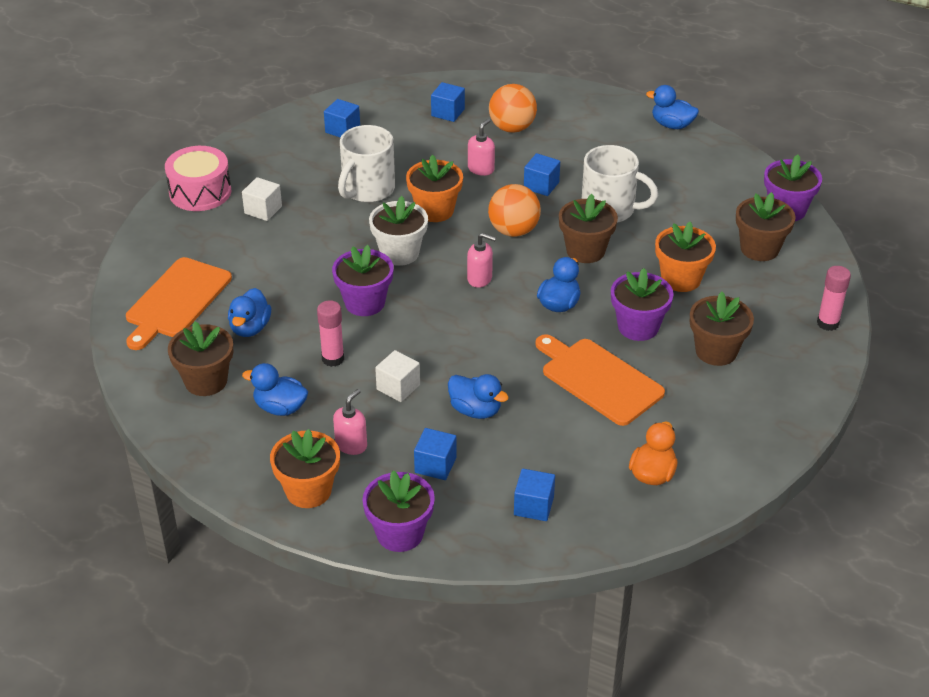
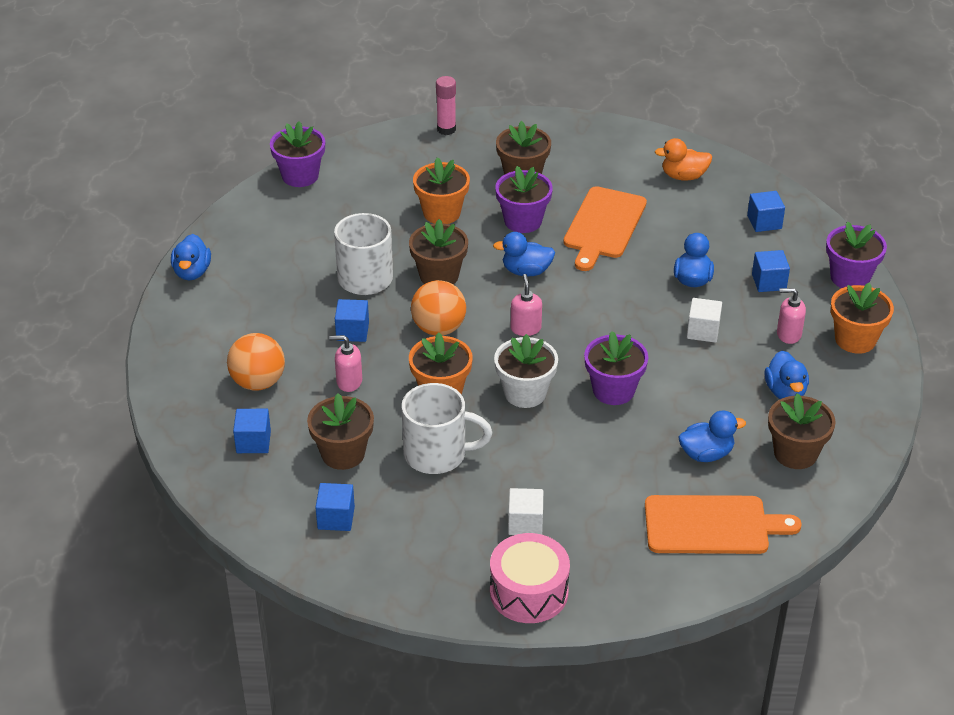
camera: 115 degrees left, 0 degrees up
(333, 359) = (701, 383): pink glue stick -> none
(759, 249) = (369, 180): brown flower pot -> brown flower pot (343, 454)

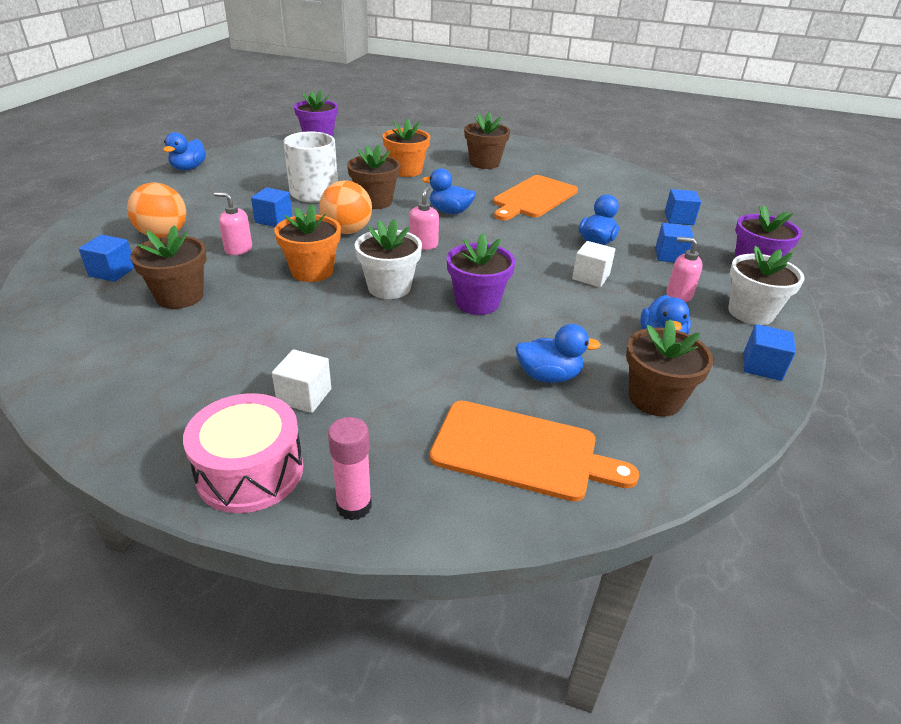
camera: 15 degrees right, 5 degrees down
(336, 518) = (117, 345): blue cube -> blue cube (762, 366)
(437, 454) = (266, 315): white mug -> none
(446, 129) = (443, 135): pink glue stick -> pink glue stick (354, 506)
(523, 221) = (467, 185): purple flower pot -> none
(683, 176) = (617, 183): orange duck -> none
(855, 339) = (750, 312): orange flower pot -> white flower pot

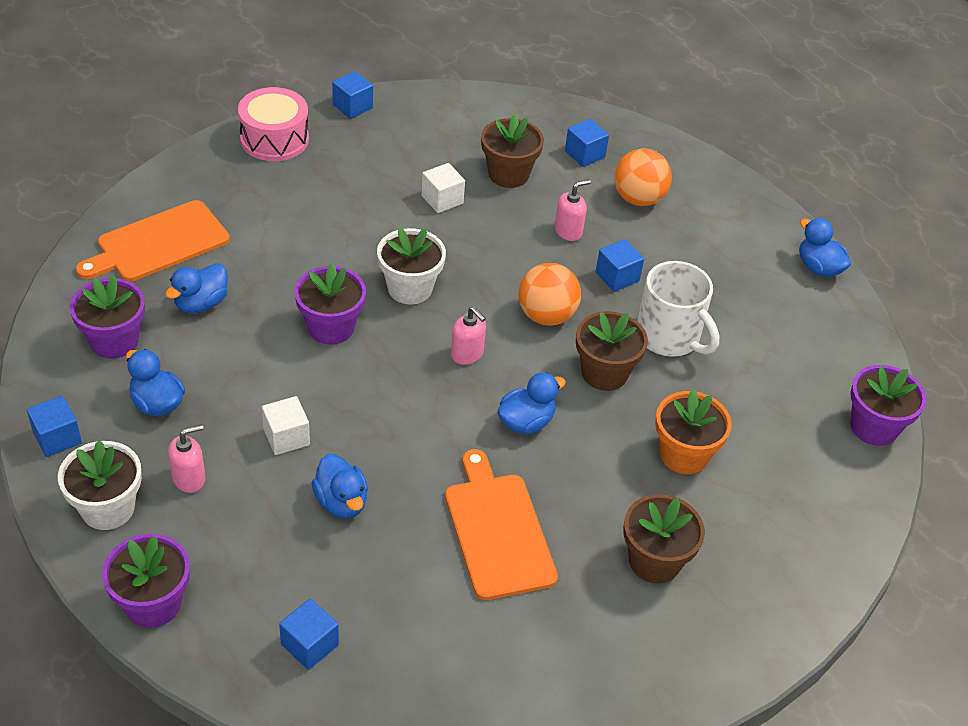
camera: 125 degrees right, 10 degrees up
(304, 396) = (317, 183): white cube -> white cube (442, 199)
(312, 271) = (483, 257): orange flower pot -> none
(354, 506) = (204, 162): pink glue stick -> none
(655, 398) = (114, 341): brown flower pot -> purple flower pot
(670, 256) = (250, 544): blue cube -> blue cube (352, 106)

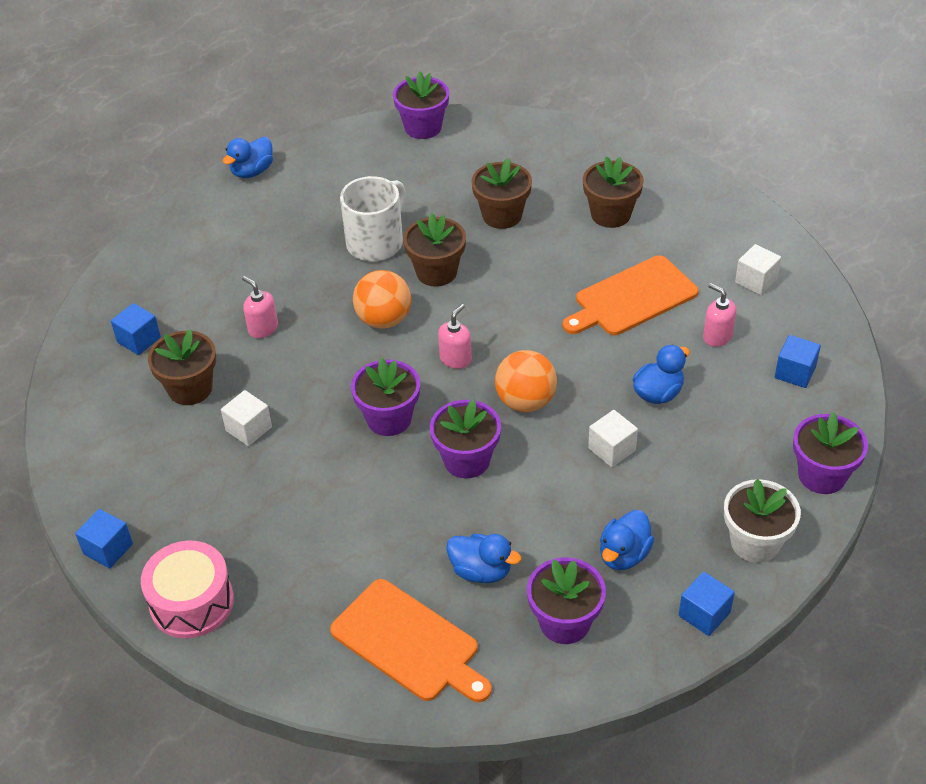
camera: 100 degrees left, 0 degrees up
(189, 478) = (692, 499): pink soap dispenser -> pink soap dispenser (717, 336)
(410, 288) = (389, 419): white flower pot -> purple flower pot
(479, 670) = (756, 281): none -> white cube
(526, 422) = (514, 306): blue duck -> none
(617, 277) = (314, 285): blue cube -> none
(638, 199) = (197, 291): orange ball -> orange ball (525, 401)
(683, 454) = (502, 215): orange flower pot -> brown flower pot

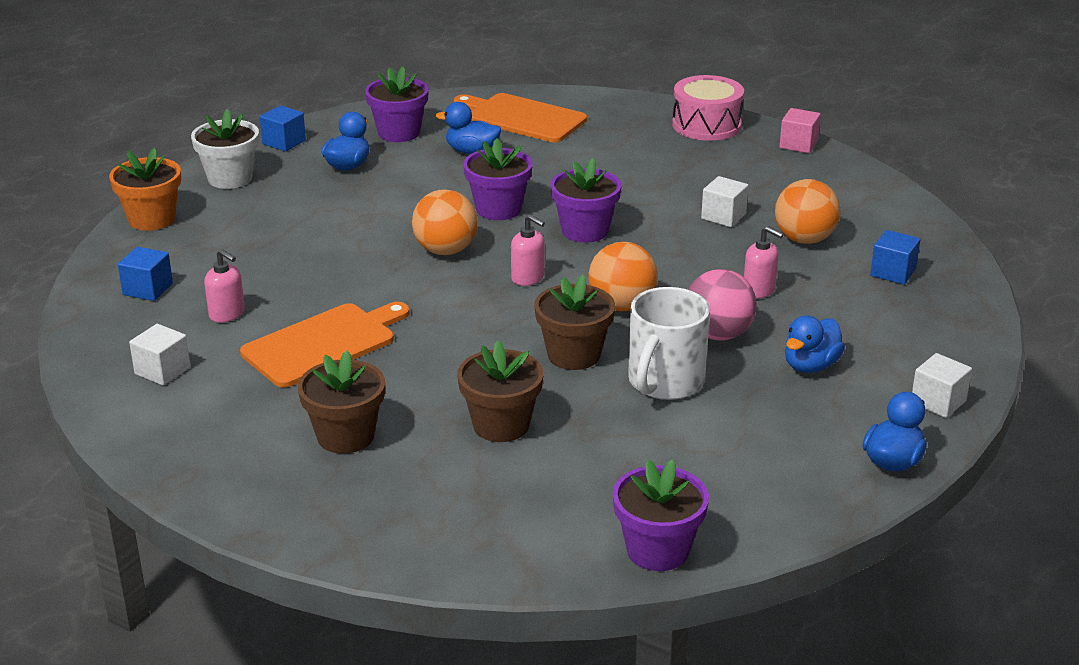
camera: 170 degrees right, 15 degrees down
(108, 549) = (798, 144): blue cube -> pink cube
(190, 389) = (804, 239): brown flower pot -> orange ball
(318, 283) = (718, 334): none -> pink ball
(455, 359) = (528, 278): pink soap dispenser -> pink soap dispenser turned 75 degrees counterclockwise
(612, 449) = (355, 224): white cube -> white cube (938, 402)
(658, 393) = (303, 264): blue duck -> blue duck (810, 366)
(822, 475) = (152, 219): purple flower pot -> orange flower pot

